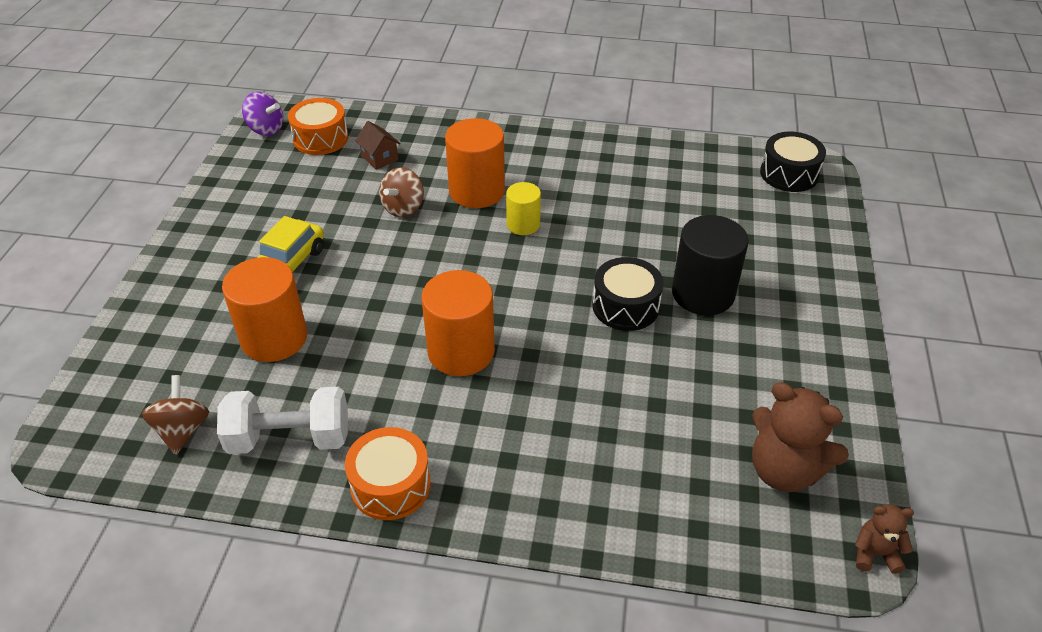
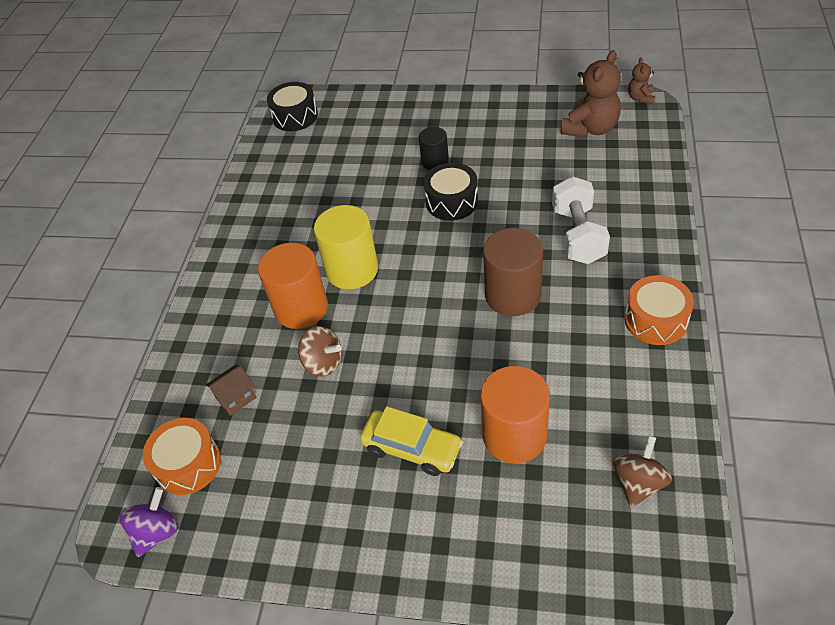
camera: 85 degrees left, 5 degrees up
(182, 430) = (638, 483): brown spinning top -> brown spinning top turned 120 degrees clockwise
(290, 438) = (628, 396): white dumbbell -> white dumbbell (578, 235)
(461, 351) = (513, 295): orange cylinder -> brown cylinder
(523, 224) = (352, 270): yellow cylinder -> yellow cylinder, size x1.73
(703, 293) = (435, 162): black cylinder -> black cylinder, size x0.58

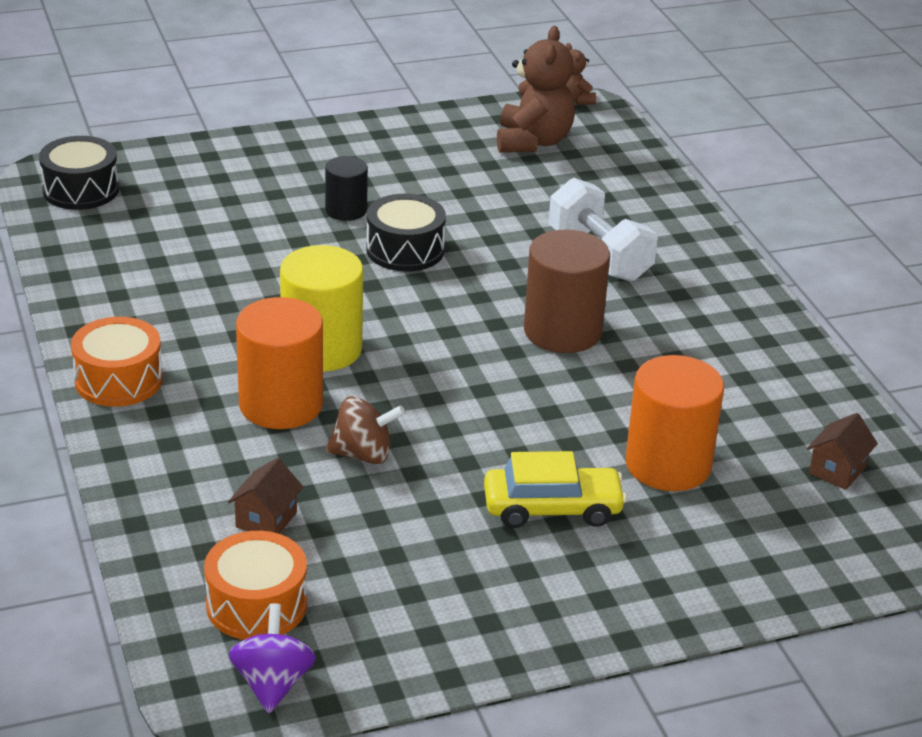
camera: 35 degrees left, 15 degrees down
(638, 483) = (837, 470): brown spinning top -> brown house
(655, 320) = (751, 320): orange drum -> orange drum (118, 380)

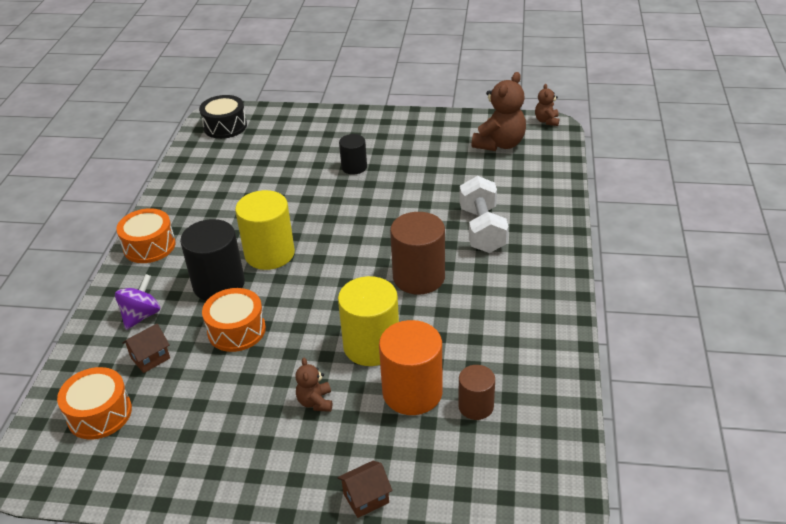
camera: 30 degrees right, 5 degrees up
(272, 683) = (64, 470): purple spinning top -> purple spinning top (141, 315)
(281, 404) = (219, 284): orange cylinder -> black cylinder
(363, 454) = (236, 330): brown spinning top -> orange drum
(405, 250) = (367, 200): black drum -> none
(552, 508) = (315, 402): yellow car -> brown teddy bear
(569, 426) = (371, 346): none -> yellow cylinder
(758, 459) = (476, 406): none -> brown cylinder
(837, 470) = (524, 432): brown house -> brown house (366, 498)

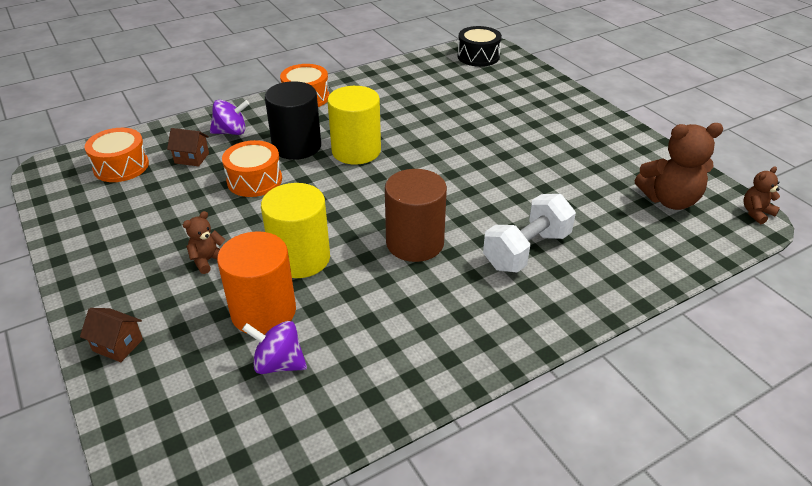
camera: 50 degrees right, 0 degrees up
(354, 167) = (514, 137): black cylinder -> none
(476, 406) = (278, 363): brown cylinder -> purple spinning top

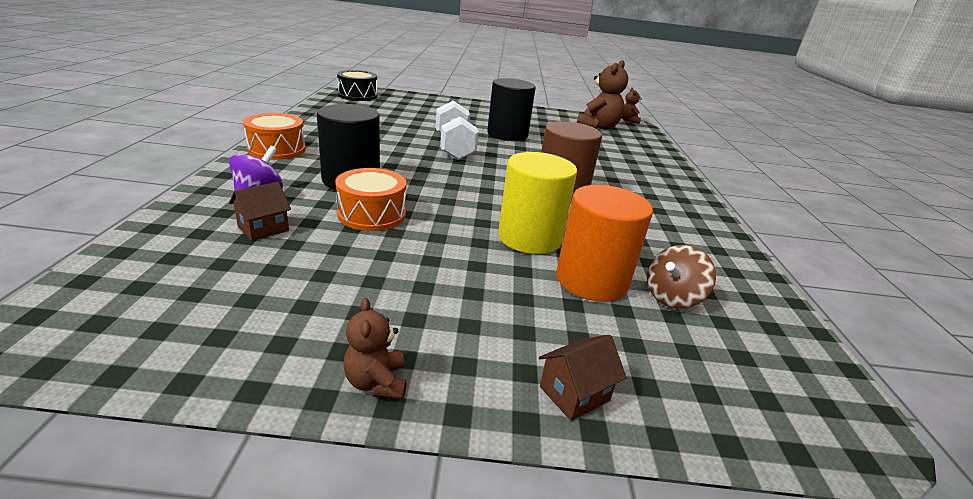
camera: 60 degrees left, 10 degrees down
(121, 166) = (180, 276): orange drum -> none
(208, 260) = (476, 282): brown teddy bear -> brown teddy bear (376, 382)
(278, 363) = (672, 298): purple spinning top -> brown spinning top
(356, 151) = (405, 165): yellow cylinder -> none
(522, 160) = (507, 134): none -> black cylinder
(526, 250) = (607, 170): white dumbbell -> white dumbbell (454, 147)

